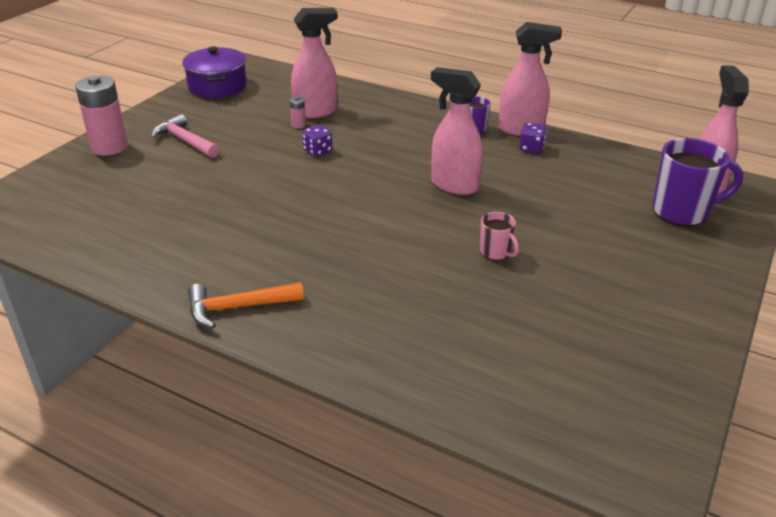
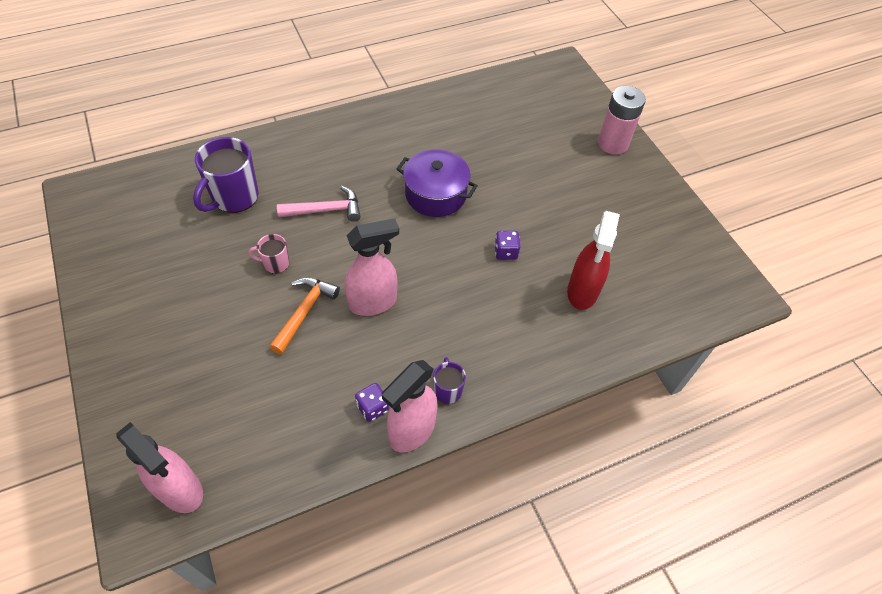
camera: 125 degrees right, 20 degrees up
(185, 141) = (590, 185): pink hammer -> pink hammer (325, 210)
(217, 86) = (693, 251): purple pot -> purple pot (435, 194)
(238, 307) = (358, 124): orange hammer -> orange hammer (304, 312)
(298, 125) = (564, 265): pink battery -> none
(316, 112) = (582, 292): pink spray bottle -> red spray bottle
(682, 212) = (180, 428): purple mug -> purple mug (234, 197)

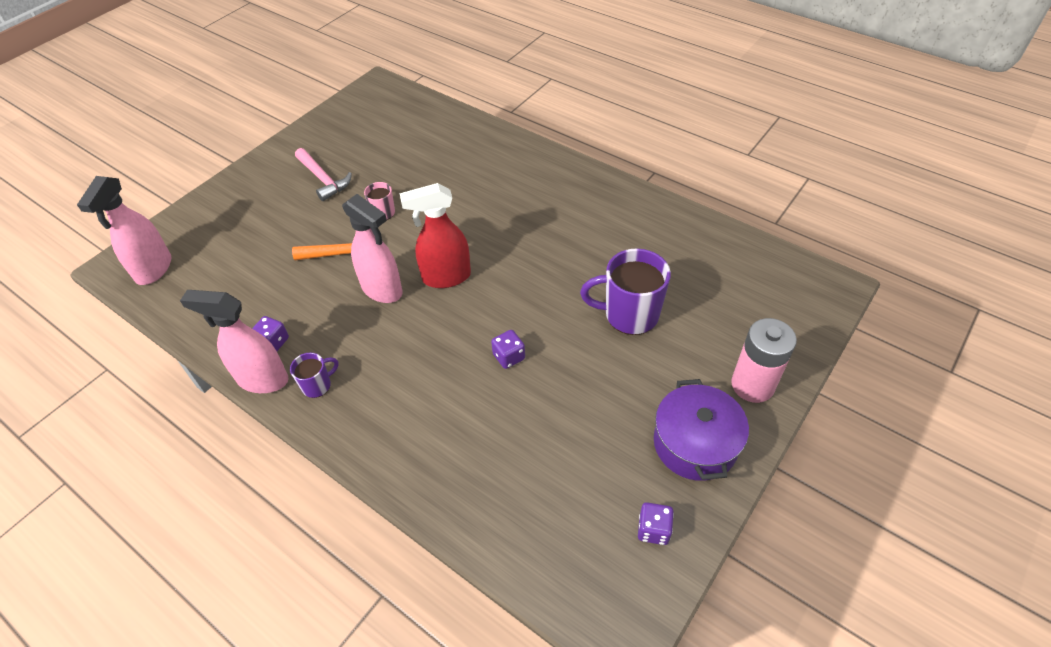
camera: 65 degrees right, 5 degrees down
(234, 197) = (433, 156): purple mug -> purple mug (629, 315)
(325, 210) = (461, 211): pink hammer -> pink hammer (323, 179)
(435, 194) = (540, 271): purple pot -> purple pot (695, 443)
(582, 292) = (503, 445): red spray bottle -> red spray bottle (446, 277)
(688, 245) = (653, 530): none -> purple dice

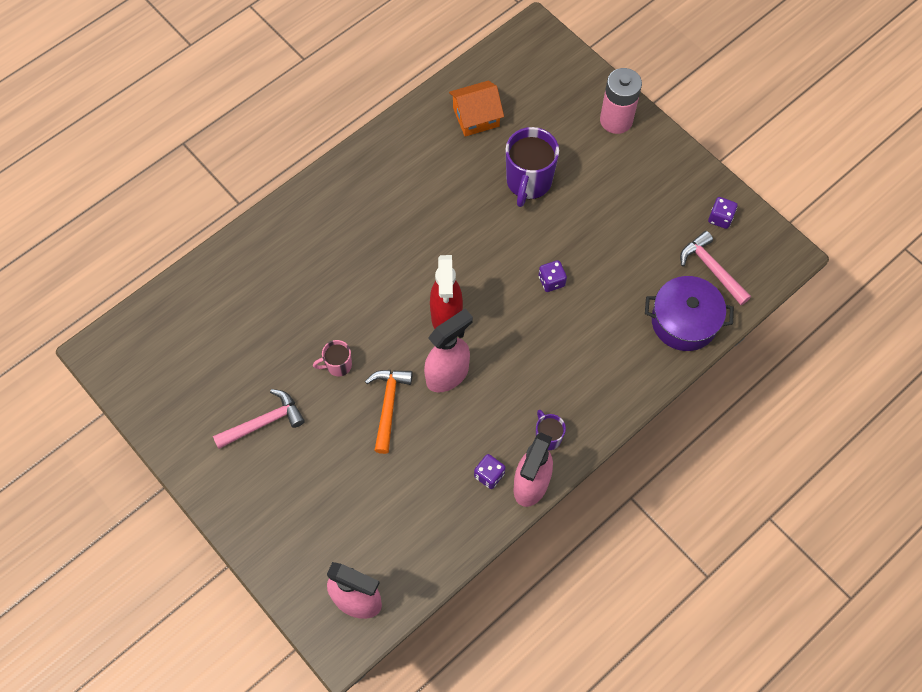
camera: 80 degrees left, 15 degrees up
(571, 529) = (712, 269): none -> pink hammer
(693, 257) = (476, 117): none -> orange house
(695, 443) = (658, 173): purple pot -> purple pot (684, 321)

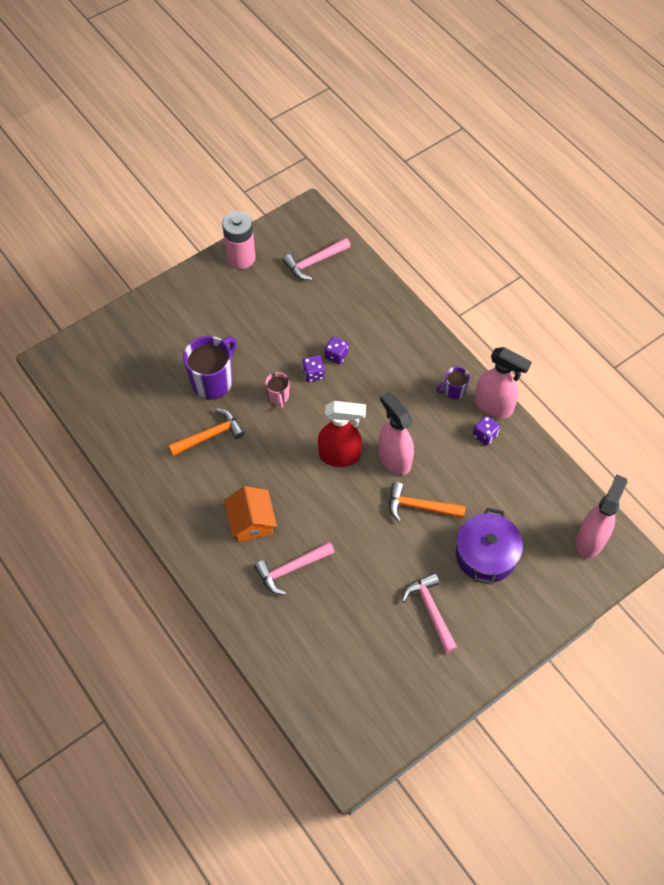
camera: 85 degrees left, 5 degrees down
(307, 281) = (291, 569): none -> pink hammer
(338, 365) = (379, 546): pink mug -> pink mug (278, 396)
(459, 187) = (210, 435): none -> orange hammer
(476, 117) = (136, 416): orange house -> orange house (251, 522)
(528, 182) = (213, 381): purple mug -> purple mug turned 75 degrees counterclockwise
(616, 120) = (161, 309): pink battery -> pink battery (241, 258)
(684, 321) = (359, 286): purple pot -> purple pot (486, 555)
(720, 218) = (269, 250): purple dice -> purple dice (336, 355)

